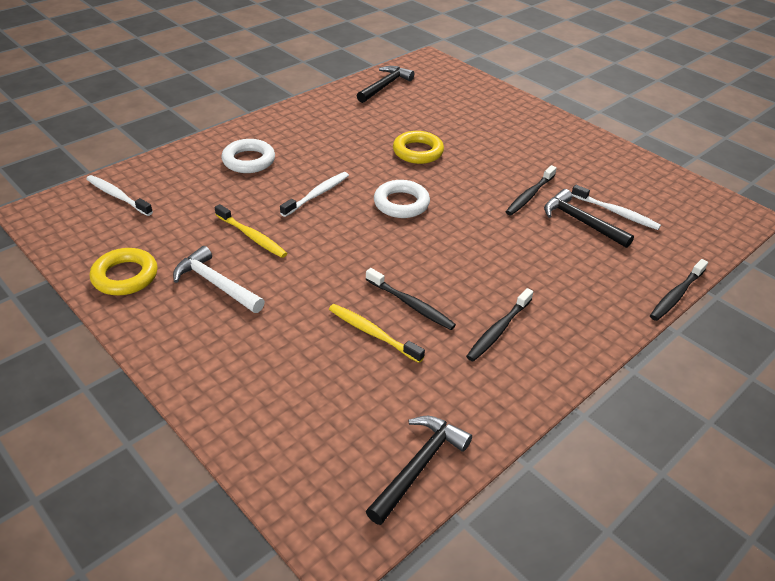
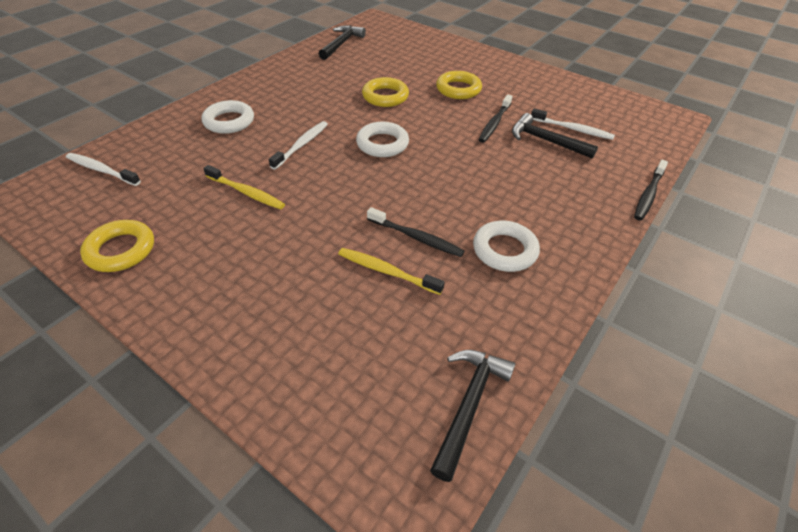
camera: 10 degrees left, 5 degrees up
(216, 284) = (218, 244): white hammer -> none
(498, 330) = (504, 250): black toothbrush -> white ring
(500, 152) = (458, 89): none -> yellow ring

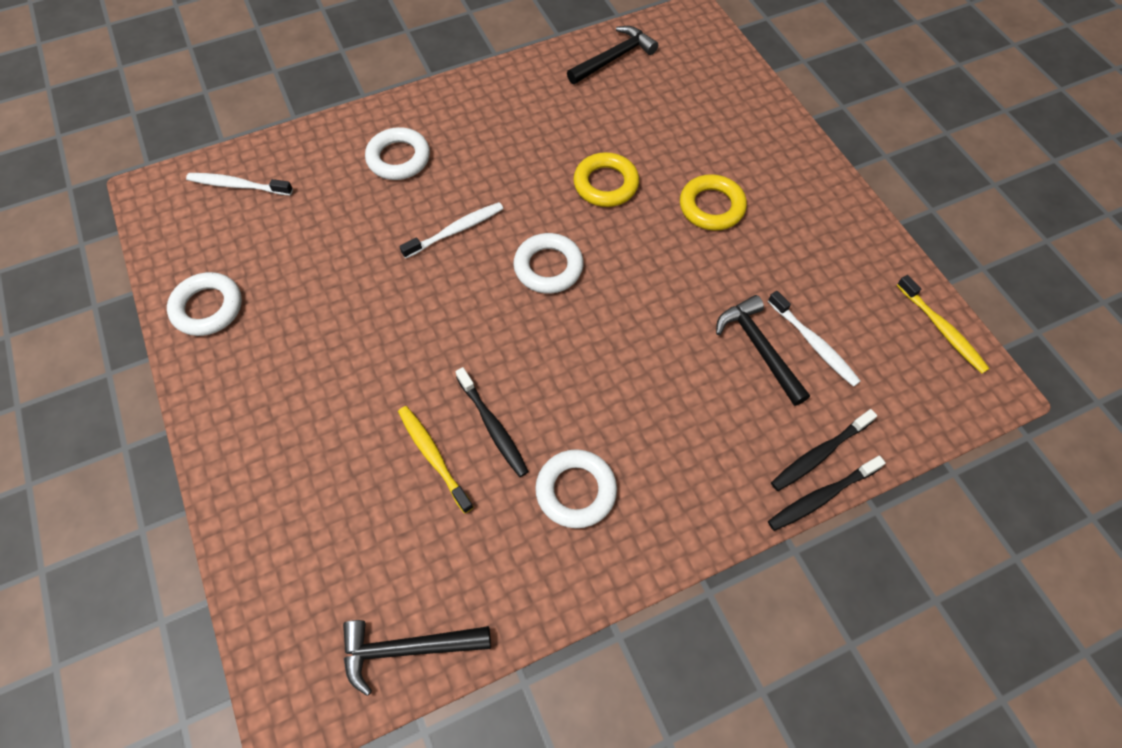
camera: 30 degrees right, 15 degrees up
(101, 170) = (238, 185): white toothbrush -> white toothbrush turned 45 degrees counterclockwise
(121, 250) = (208, 308): yellow ring -> white ring
(246, 192) = (358, 280): yellow toothbrush -> yellow toothbrush (942, 329)
(469, 405) = (407, 649): black hammer -> black hammer turned 150 degrees counterclockwise
(494, 123) = (714, 289): black toothbrush -> black toothbrush (819, 454)

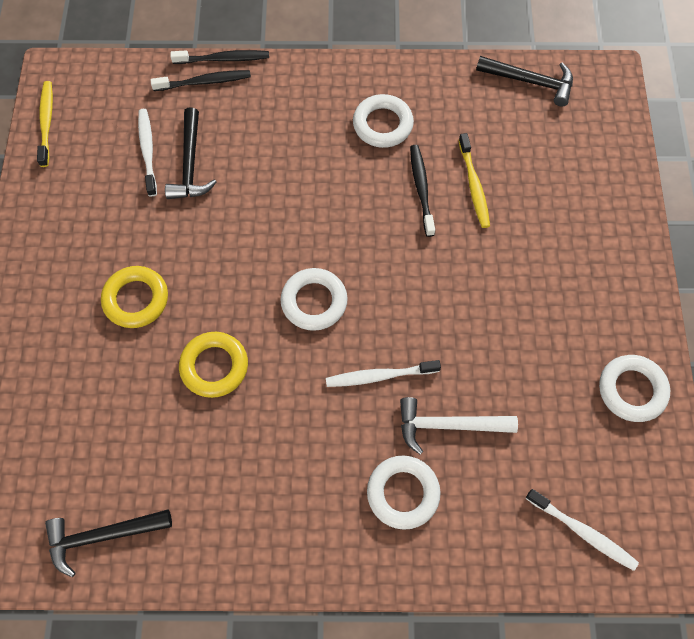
camera: 155 degrees left, 5 degrees up
(378, 216) = (448, 425): none -> white hammer

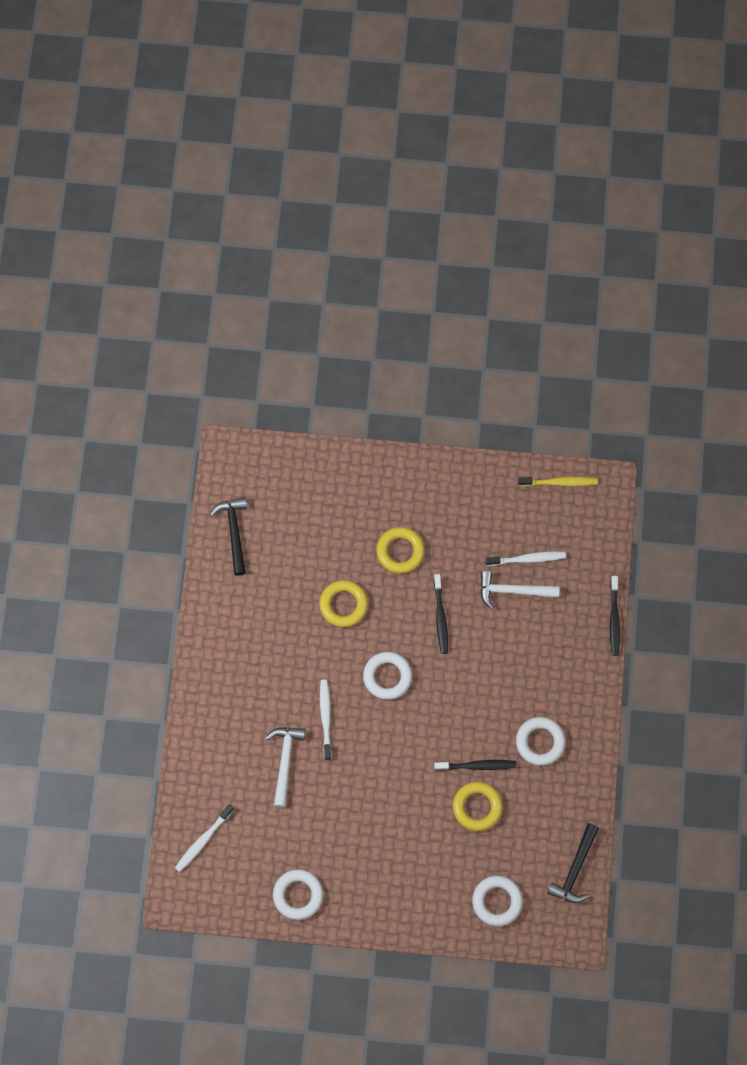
camera: 95 degrees right, 5 degrees up
(190, 164) = (513, 591): black hammer -> white hammer
(204, 82) = (591, 603): black toothbrush -> black toothbrush (440, 617)
(403, 493) = (241, 725): white ring -> white ring (497, 901)
(474, 185) = (477, 807): yellow toothbrush -> yellow ring

